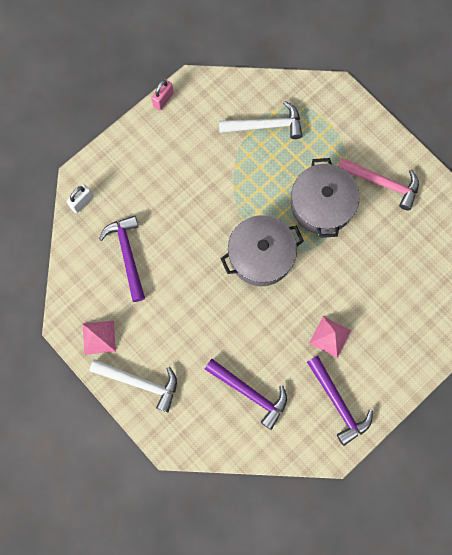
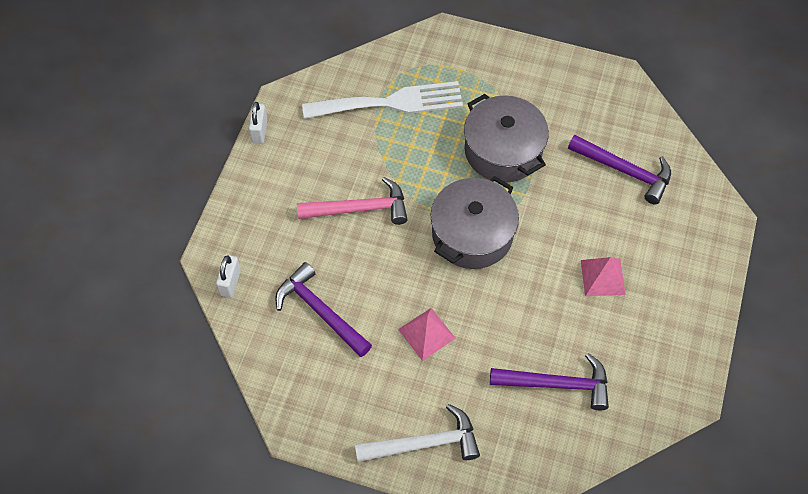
camera: 30 degrees left, 15 degrees down
(99, 337) = (343, 420): pink pyramid -> pink pyramid (426, 333)
(163, 99) = (259, 131): pink padlock -> white padlock
(266, 125) = (391, 103): white hammer -> white fork
(338, 403) = (659, 341): purple hammer -> purple hammer (625, 171)
(382, 183) = (551, 98): pink hammer -> pink hammer (360, 209)

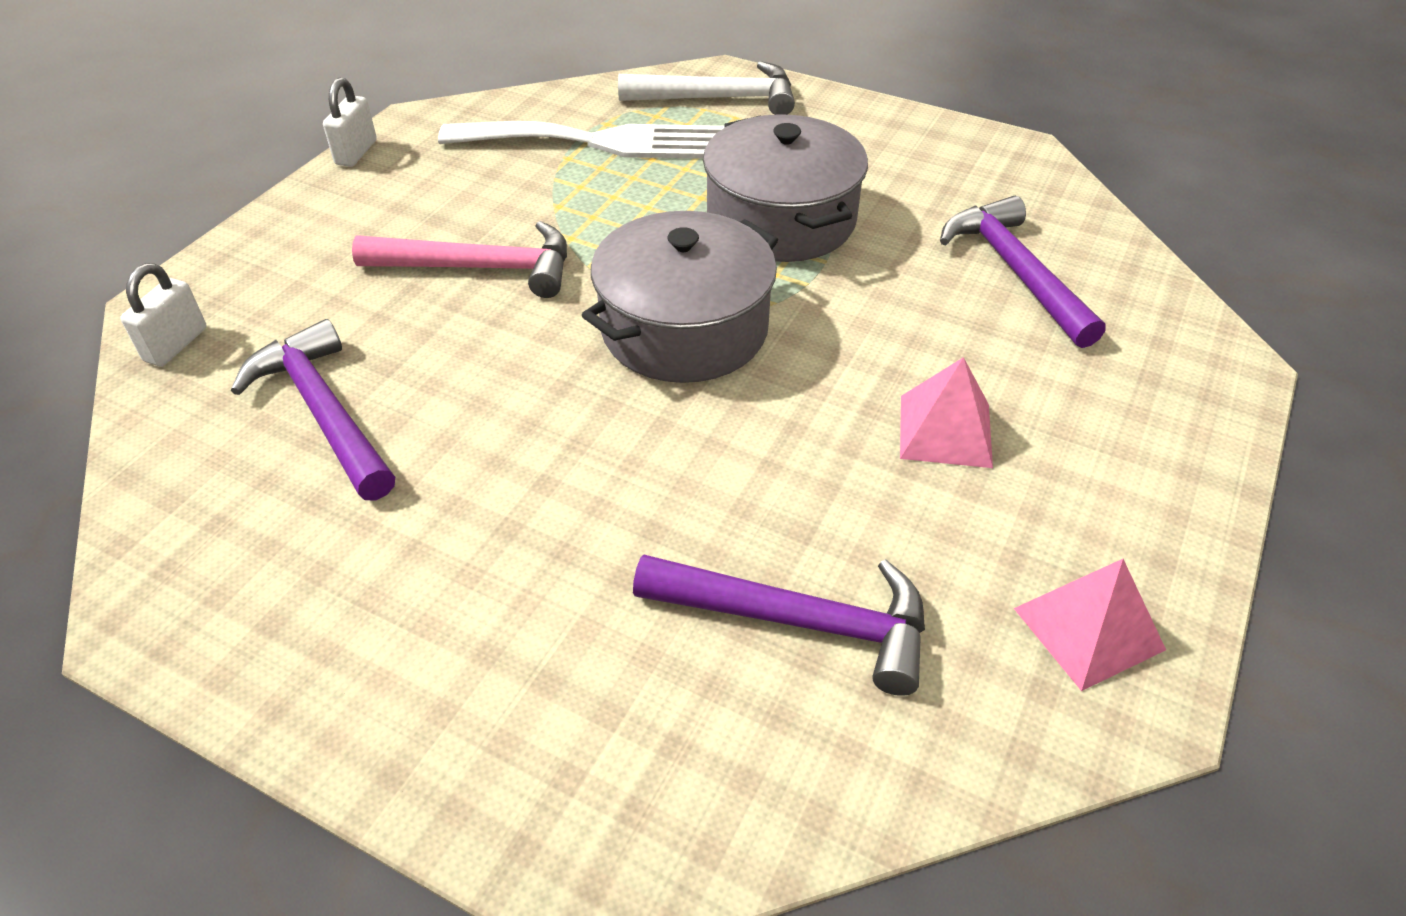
camera: 10 degrees right, 15 degrees down
(424, 443) = (434, 702): white hammer -> white hammer (718, 98)
(426, 333) = (528, 480): pink pyramid -> pink pyramid (1088, 628)
(625, 171) = (1015, 272): purple hammer -> purple hammer turned 150 degrees counterclockwise

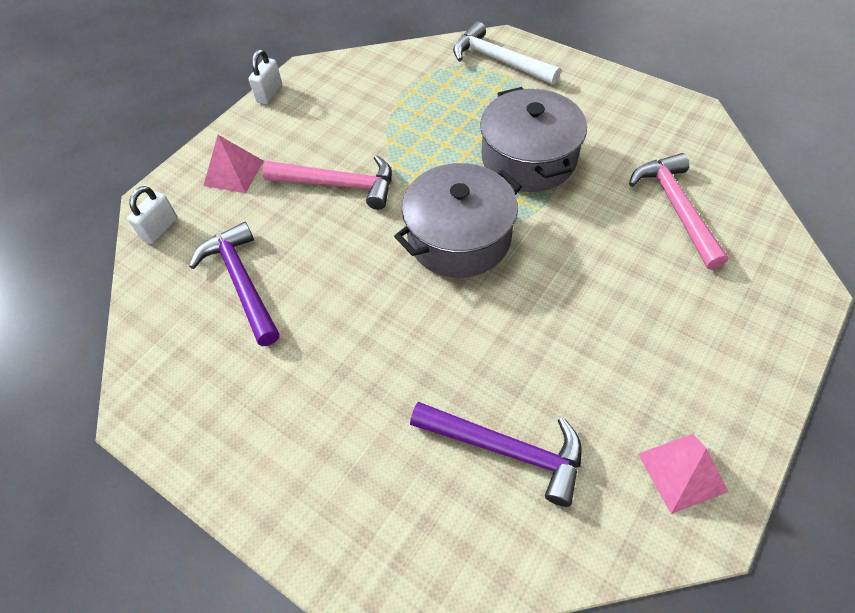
camera: 10 degrees right, 10 degrees up
(598, 142) = (418, 92): white fork -> none
(718, 98) = (498, 60): white hammer -> white hammer turned 150 degrees counterclockwise
(945, 431) = (613, 324): pink pyramid -> pink pyramid (234, 173)
(1015, 272) = (676, 208): purple hammer -> pink hammer

